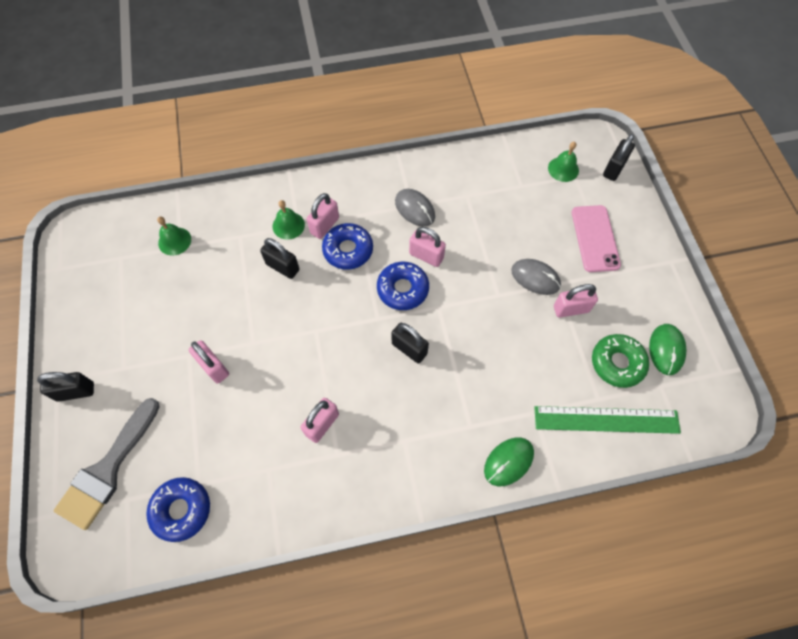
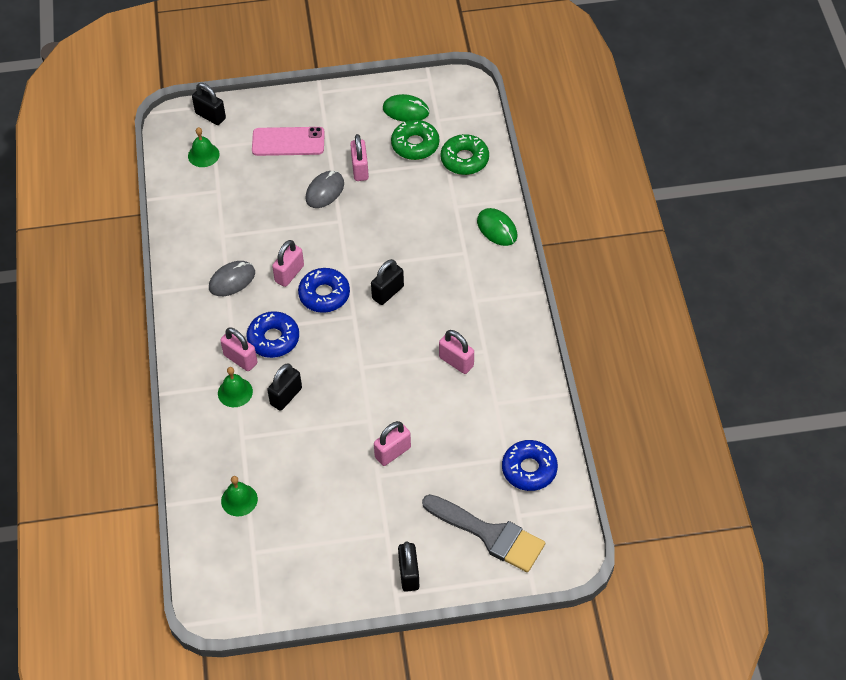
camera: 85 degrees left, 10 degrees down
(606, 419) = (464, 159): green ruler -> green donut

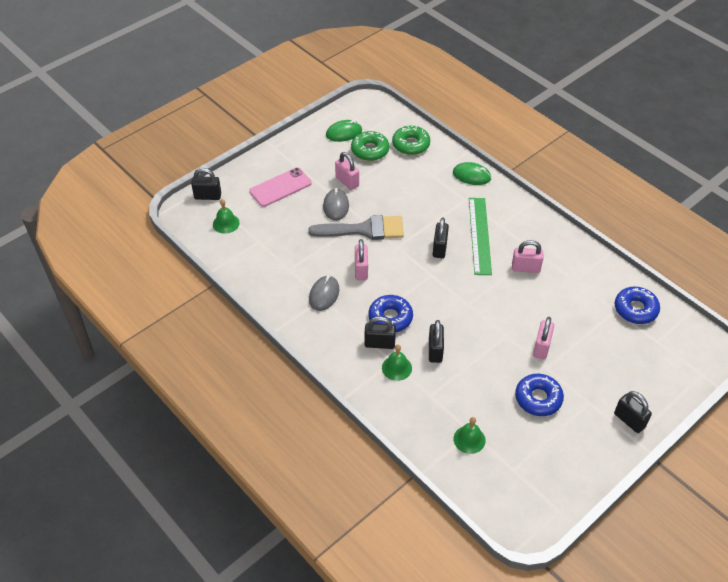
camera: 35 degrees left, 5 degrees down
(240, 359) = (379, 343): pink padlock -> black padlock
(324, 295) = (398, 271): blue donut -> blue donut (538, 398)
(442, 300) = (479, 235): none -> green ruler
(490, 535) = (653, 364): grey brush -> grey brush (364, 230)

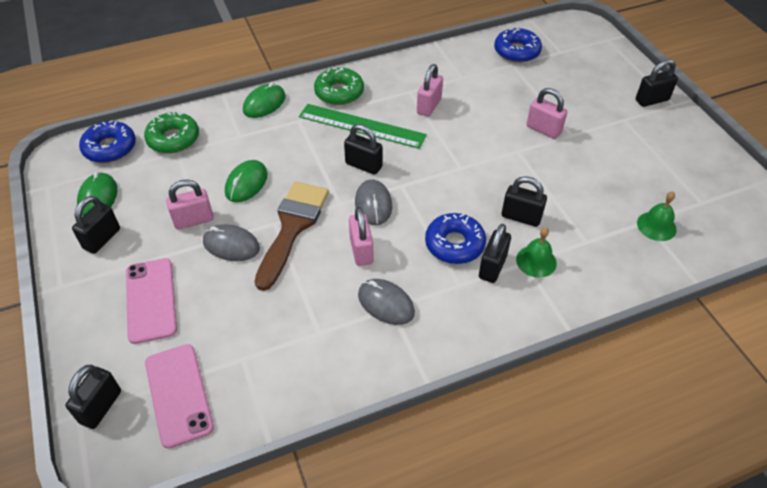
camera: 70 degrees left, 0 degrees up
(226, 223) = (179, 394): green bell -> pink phone
(313, 148) = (102, 239): none -> black padlock
(361, 270) = (361, 251): pink padlock -> pink padlock turned 60 degrees clockwise
(364, 230) = (292, 227): grey brush -> brown brush
(370, 150) = (153, 180): green donut -> green donut (339, 92)
(390, 194) = (246, 183): none -> green mouse
(405, 264) = (373, 204): none -> grey mouse
(538, 398) = (611, 154): blue donut -> blue donut (110, 148)

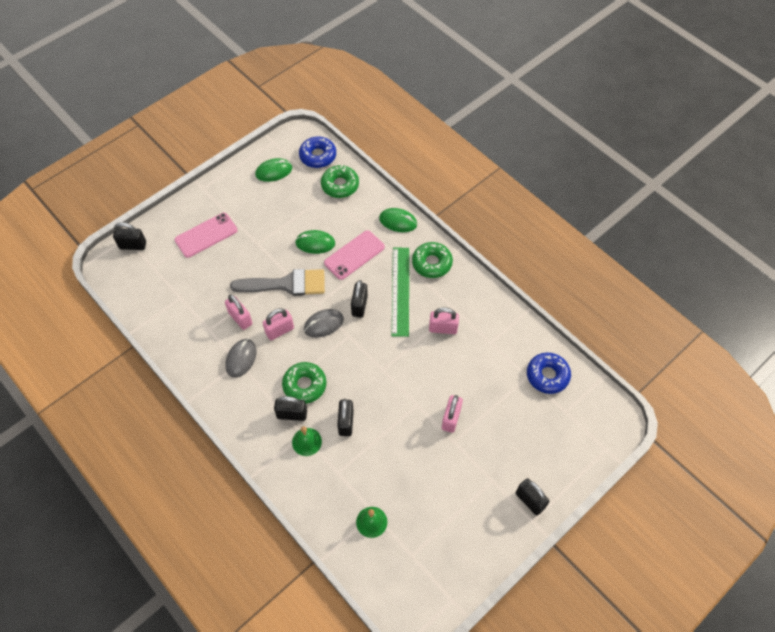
camera: 70 degrees right, 10 degrees up
(102, 239) = (242, 190): black padlock -> none
(179, 394) = (149, 277): pink phone -> pink phone (354, 255)
(194, 220) = (273, 228): pink padlock -> pink padlock (240, 318)
(231, 245) = (260, 257): grey mouse -> none
(292, 227) = (286, 284): brown brush -> grey brush
(454, 244) = (304, 385): blue donut -> green donut

